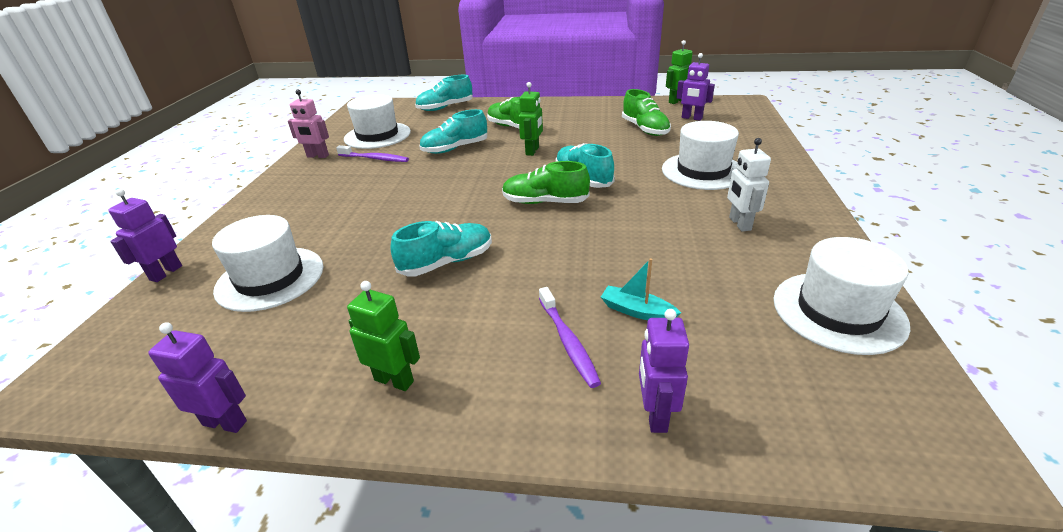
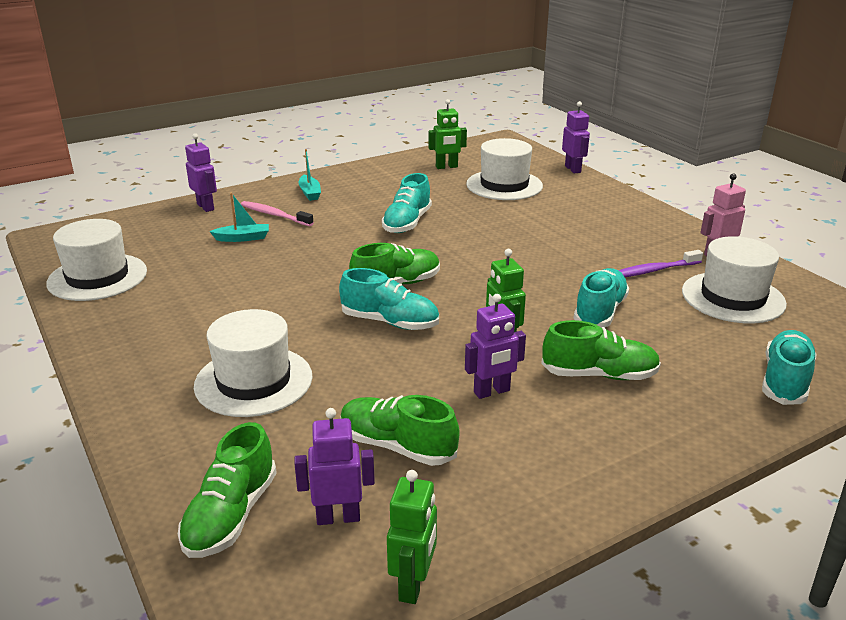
camera: 140 degrees right, 5 degrees down
(225, 422) = (403, 155): purple robot -> purple robot (492, 392)
(394, 380) = (350, 181): green robot -> green robot (446, 167)
(478, 375) = (310, 193): none -> turquoise boat
(568, 342) = (274, 215): purple toothbrush -> pink toothbrush
(739, 224) = (186, 322): white robot -> none
(740, 128) = (231, 515): none -> green shoe

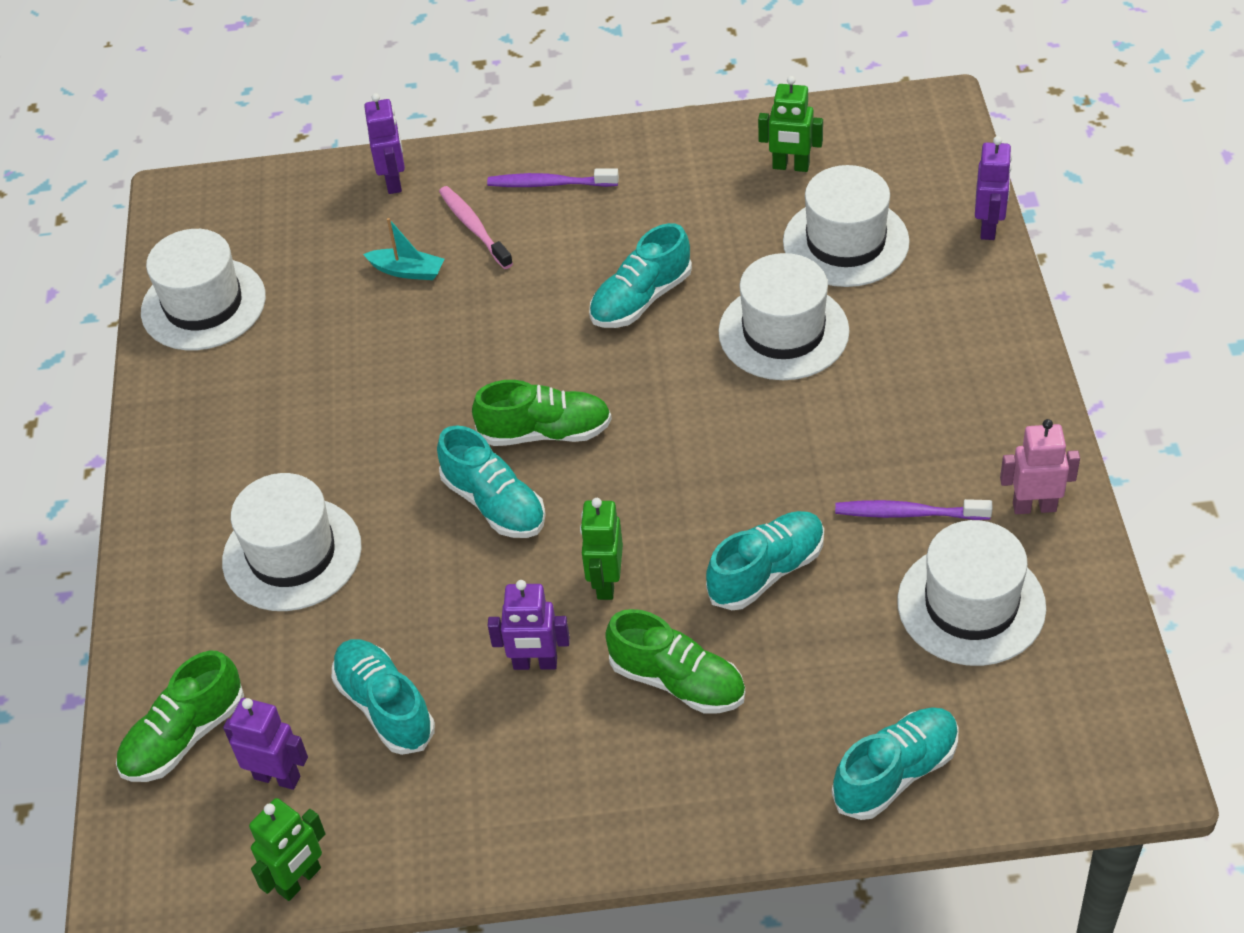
camera: 30 degrees right, 20 degrees up
(310, 193) = (549, 184): turquoise boat -> purple toothbrush
(397, 446) = (385, 706): green shoe -> turquoise shoe
(504, 220) = (783, 332): none -> white hat

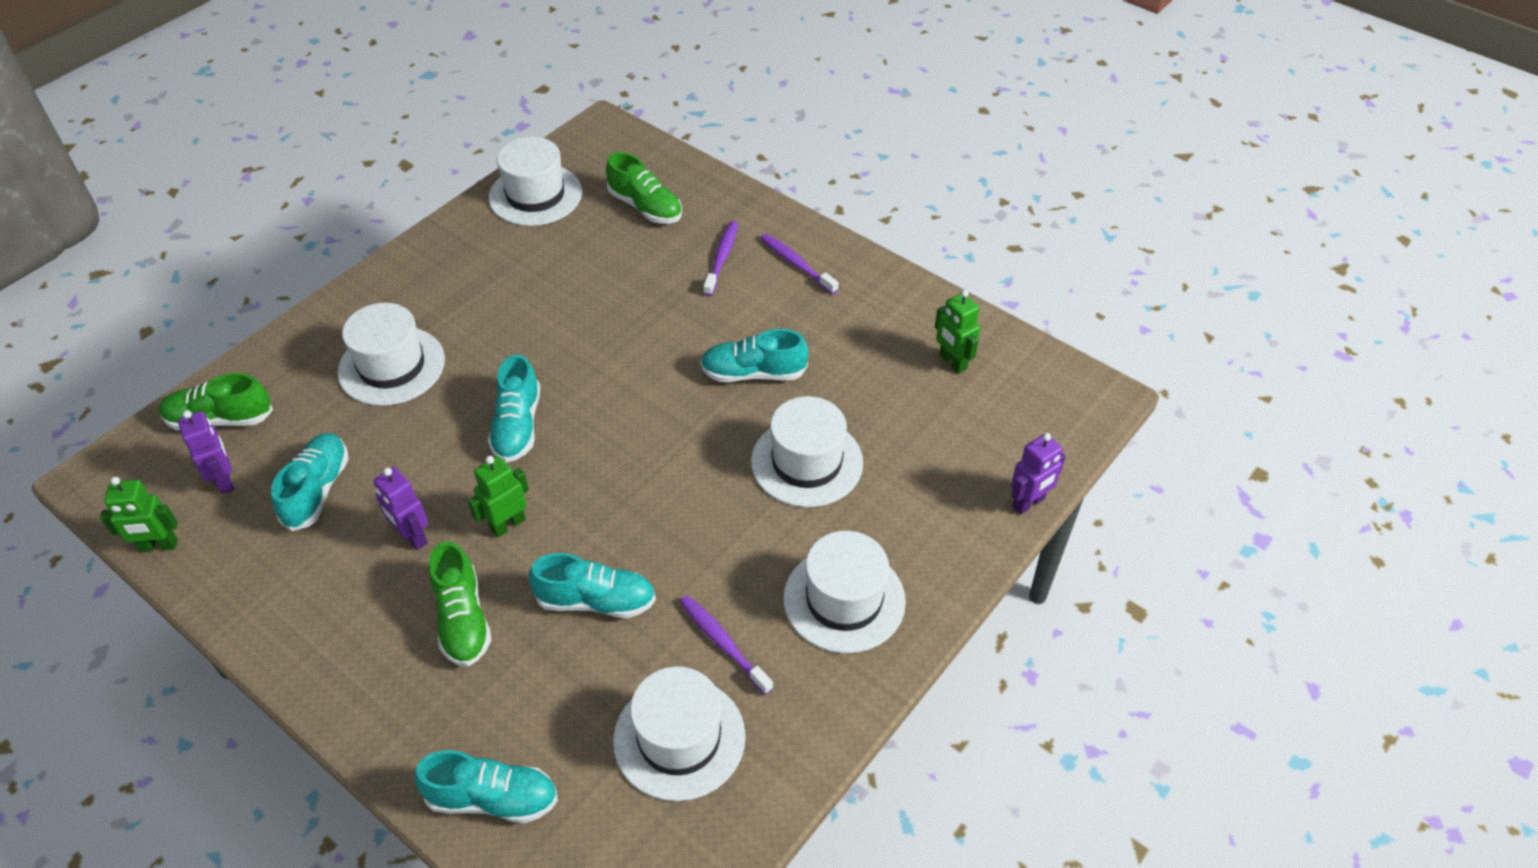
camera: 40 degrees right, 0 degrees up
(394, 181) = (716, 199): purple robot -> none
(407, 271) = (655, 255): turquoise boat -> none
(474, 227) = (722, 258): pink toothbrush -> purple toothbrush
(545, 432) = (597, 408): green shoe -> green shoe (645, 207)
(845, 242) = (921, 437): white hat -> white hat (844, 599)
(1034, 506) = (804, 713): pink robot -> none

